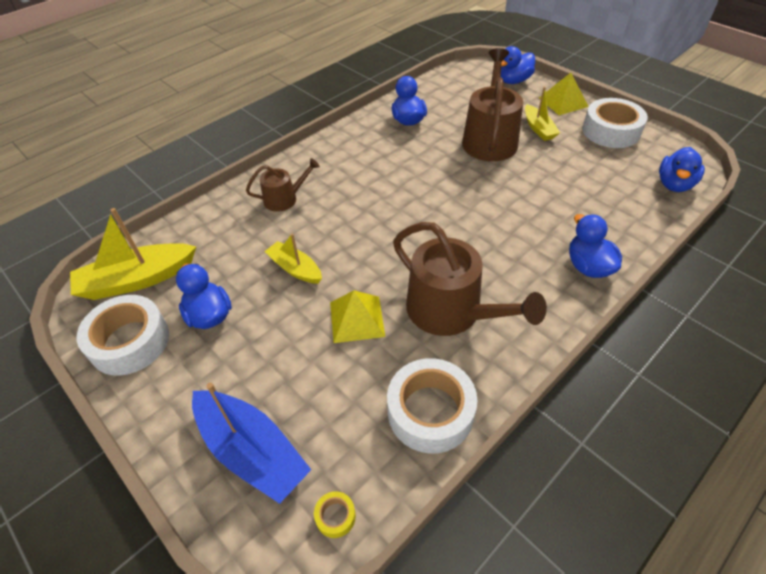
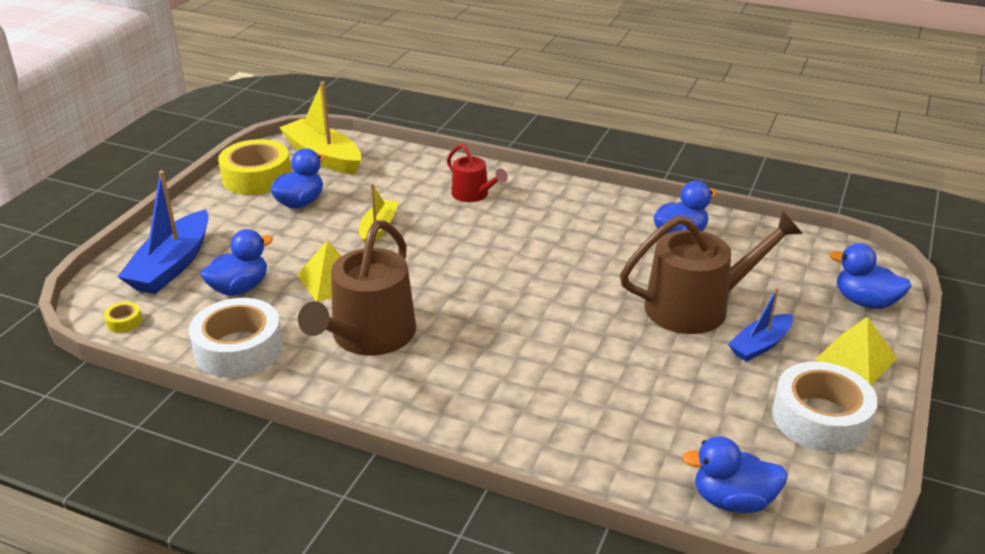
camera: 65 degrees right, 15 degrees down
(130, 342) = (256, 177): white tape -> yellow tape
(284, 199) = (473, 194): brown watering can -> red watering can
(538, 129) = (760, 345): yellow boat -> blue boat
(588, 266) = (494, 428): blue duck -> blue duck (239, 288)

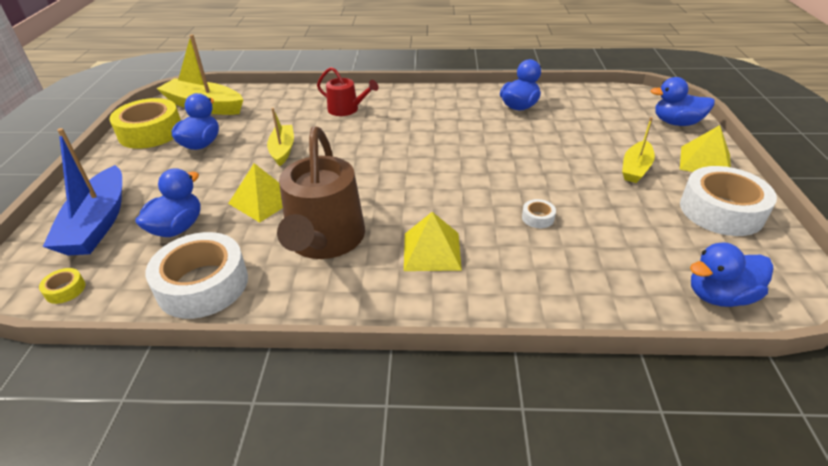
camera: 20 degrees left, 5 degrees up
(466, 375) = (432, 251): none -> yellow pyramid
(600, 370) = (538, 218): none -> white tape
(696, 306) = (570, 152): brown watering can -> none
(760, 345) = (635, 168): blue boat -> yellow boat

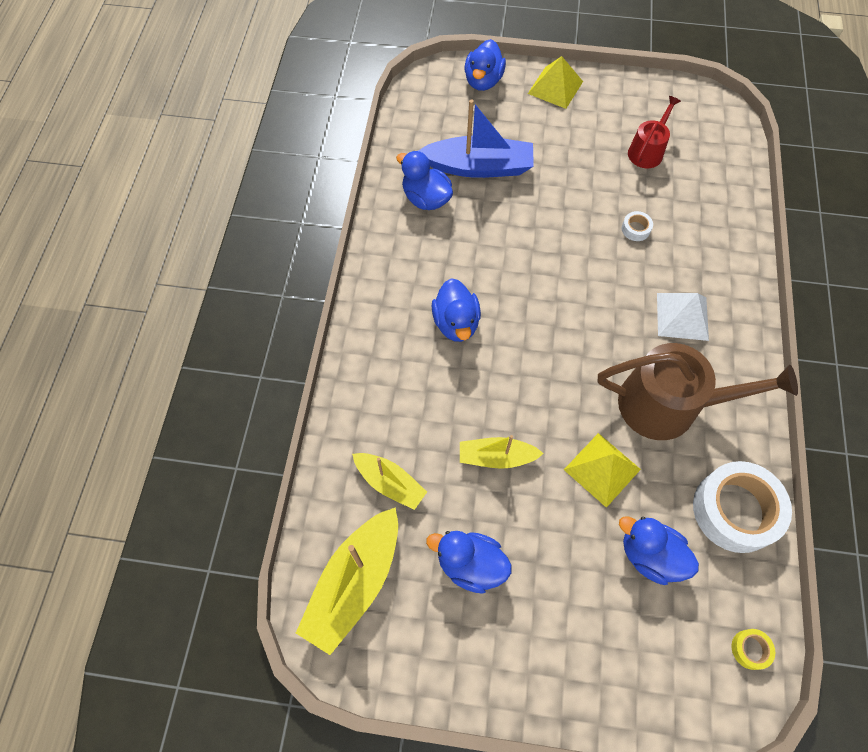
camera: 85 degrees left, 25 degrees up
(98, 223) = (641, 653): blue boat -> blue boat (479, 167)
(151, 132) = (426, 649): yellow tape -> none
(346, 109) = (401, 383): red watering can -> red watering can (647, 151)
(432, 251) = (682, 316): yellow pyramid -> white pyramid
(635, 168) = (562, 138): yellow boat -> yellow boat (390, 483)
(719, 296) = (725, 145): blue duck -> blue duck (456, 323)
(721, 211) = (627, 105): white tape -> none

